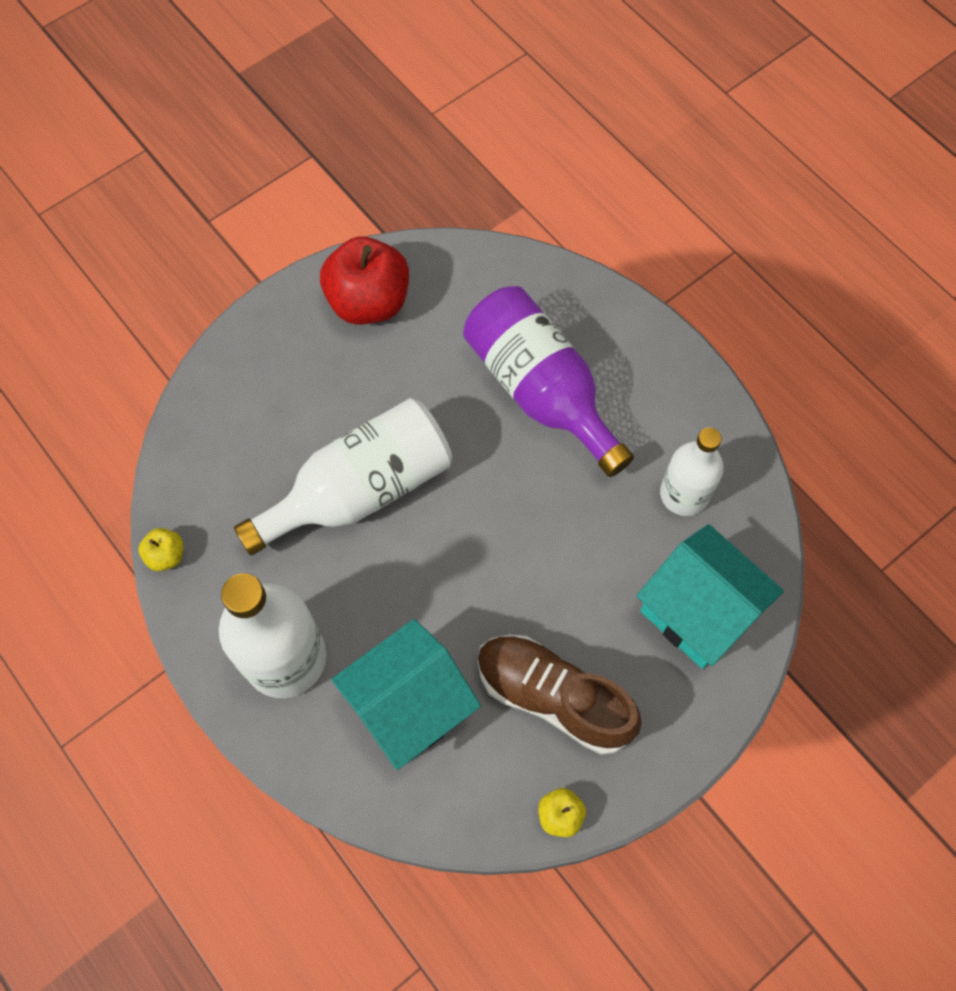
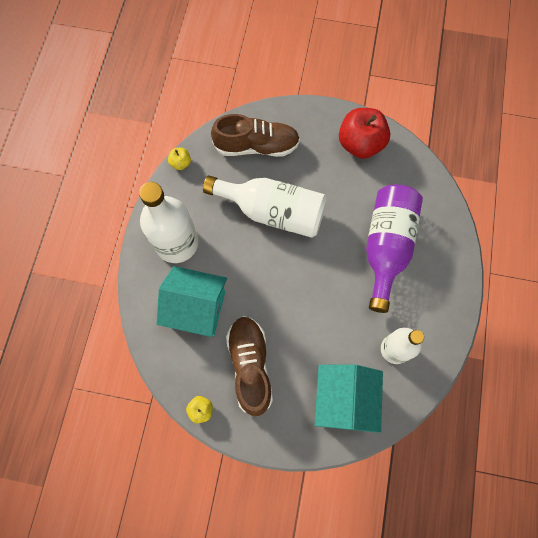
camera: 50 degrees right, 5 degrees up
(242, 432) = (256, 146): none -> brown shoe

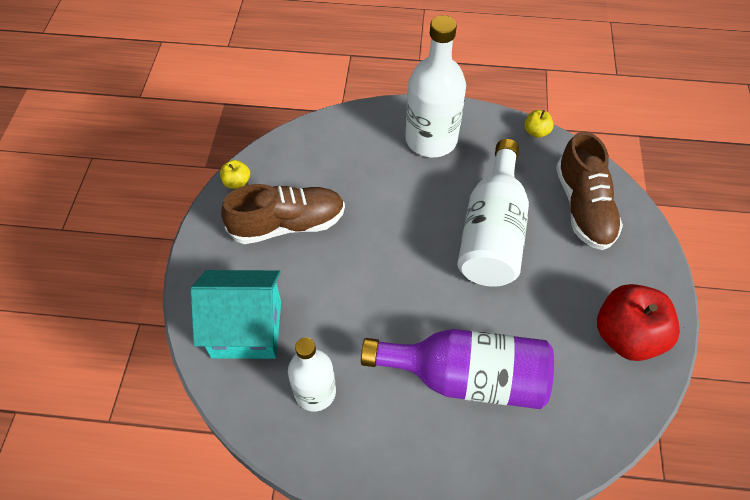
camera: 85 degrees right, 15 degrees down
(197, 308) = (353, 167): turquoise house -> none

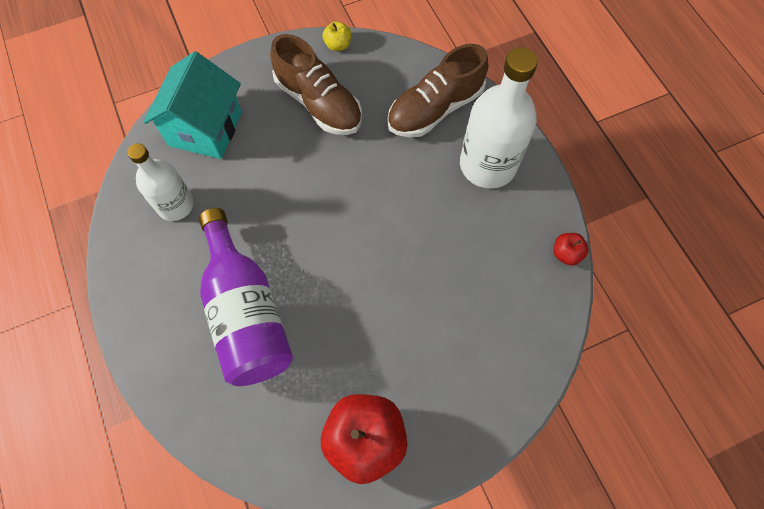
camera: 60 degrees right, 10 degrees up
(247, 329) = (205, 129): turquoise house -> turquoise house turned 45 degrees clockwise
(492, 233) = (411, 267): white bottle -> none
(536, 132) = (566, 254): yellow apple -> red apple
(583, 207) = (497, 339): brown shoe -> brown shoe (435, 109)

